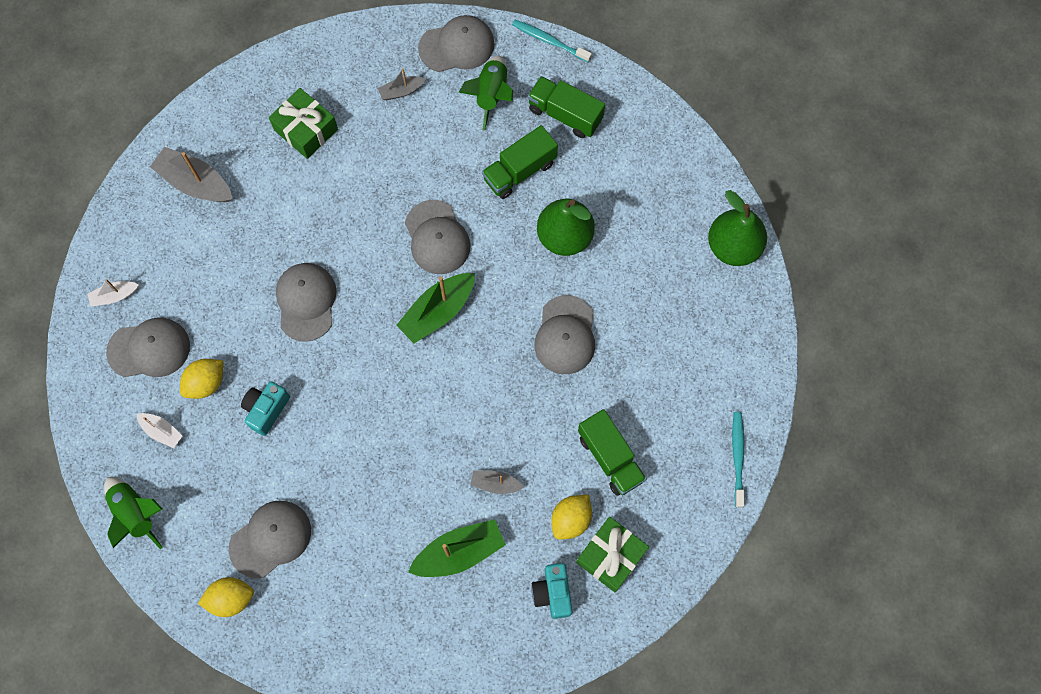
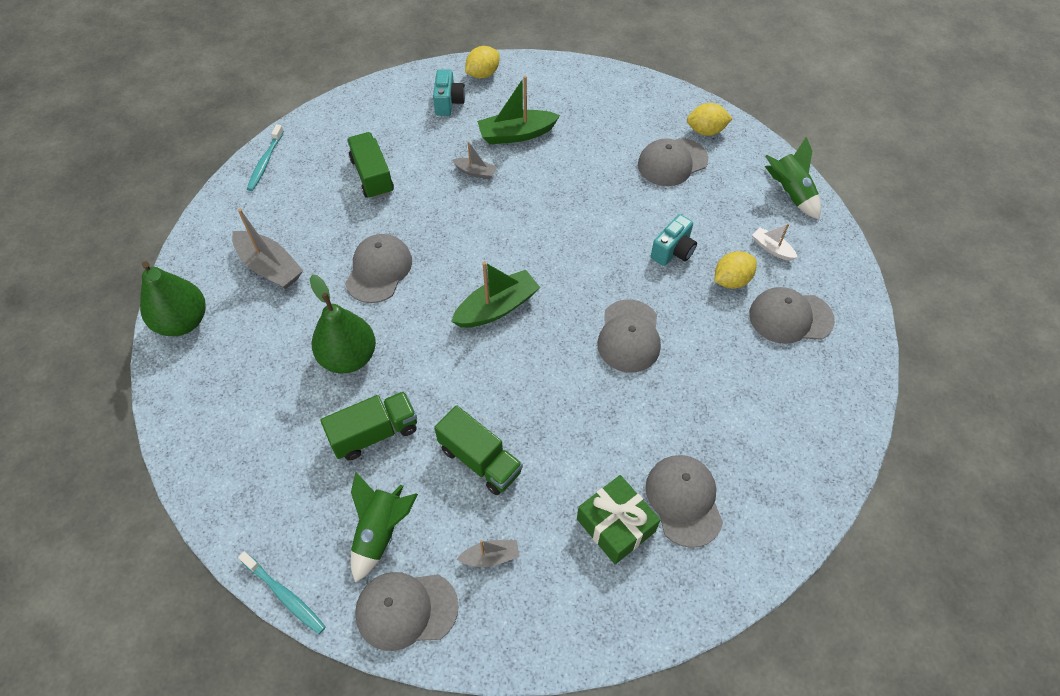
camera: 170 degrees left, 15 degrees down
(114, 296) = (832, 372): white boat -> none
(195, 183) = (751, 480): grey boat -> grey boat (269, 267)
(437, 237) = (483, 377): grey cap -> grey cap (684, 500)
(565, 114) = (300, 492): green truck -> green truck (480, 460)
(571, 519) = (420, 142): yellow lemon -> yellow lemon (483, 74)
(611, 556) = (396, 117): green gift -> none

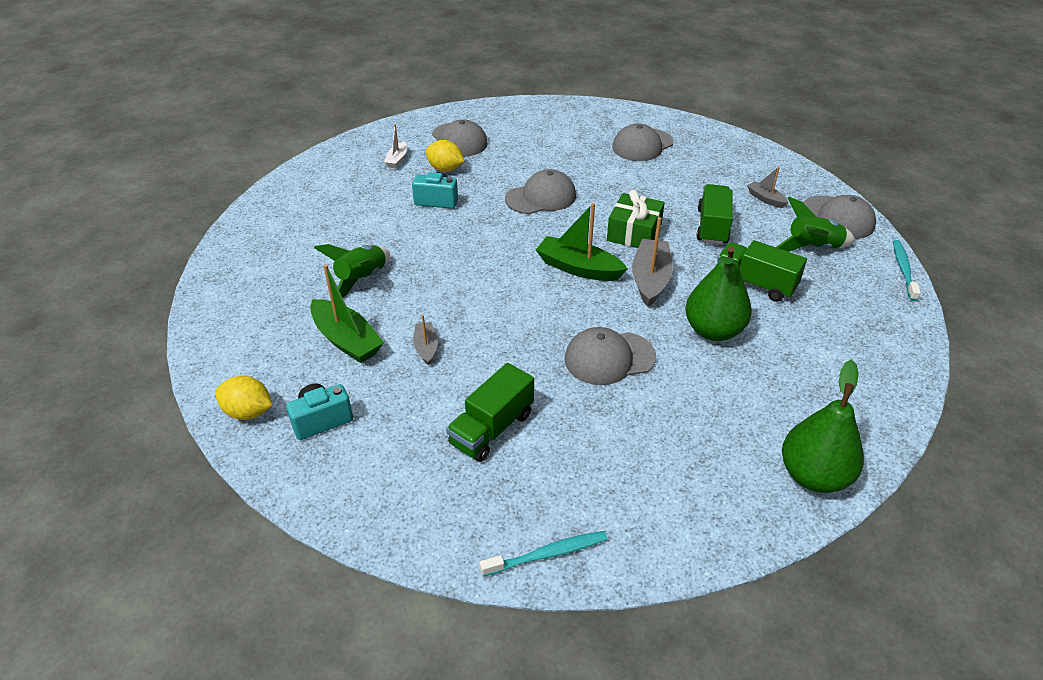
camera: 120 degrees left, 15 degrees down
(269, 267) = (685, 445): grey boat -> grey boat (650, 280)
(616, 525) = (687, 162): green gift -> green gift (634, 233)
(672, 162) = (326, 229): grey cap -> none
(706, 131) = (269, 222): yellow lemon -> none
(790, 193) = (327, 164): green rocket -> green rocket (362, 280)

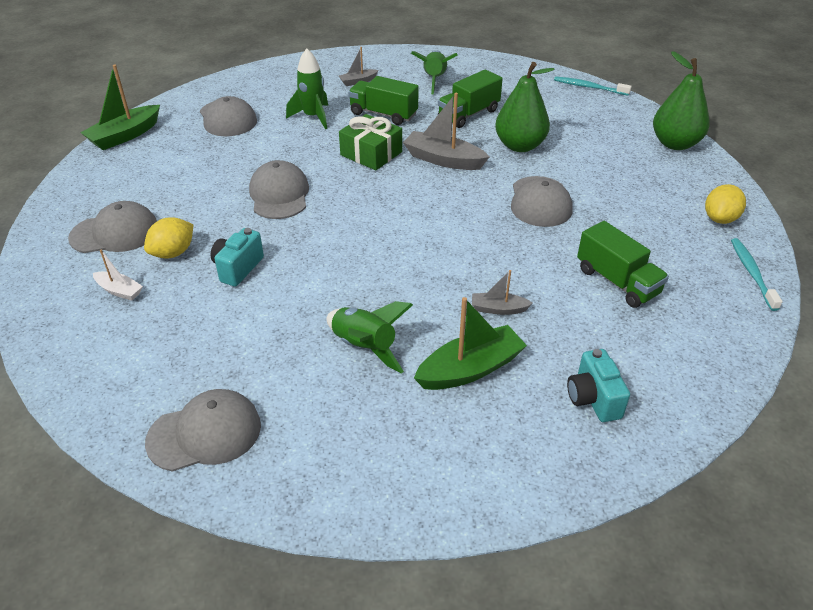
camera: 75 degrees left, 0 degrees up
(248, 412) = (573, 463): yellow lemon -> yellow lemon (720, 219)
(579, 268) = (411, 194): green boat -> green boat (125, 135)
(676, 187) = (313, 117): none -> green rocket
(838, 217) = (401, 60): grey cap -> grey cap (205, 433)
(903, 270) = (475, 55): turquoise toothbrush -> turquoise toothbrush (589, 87)

